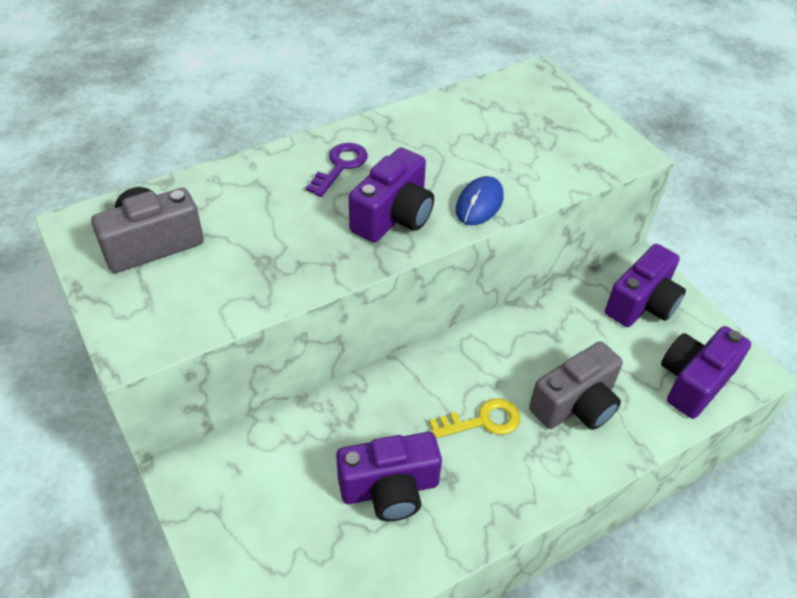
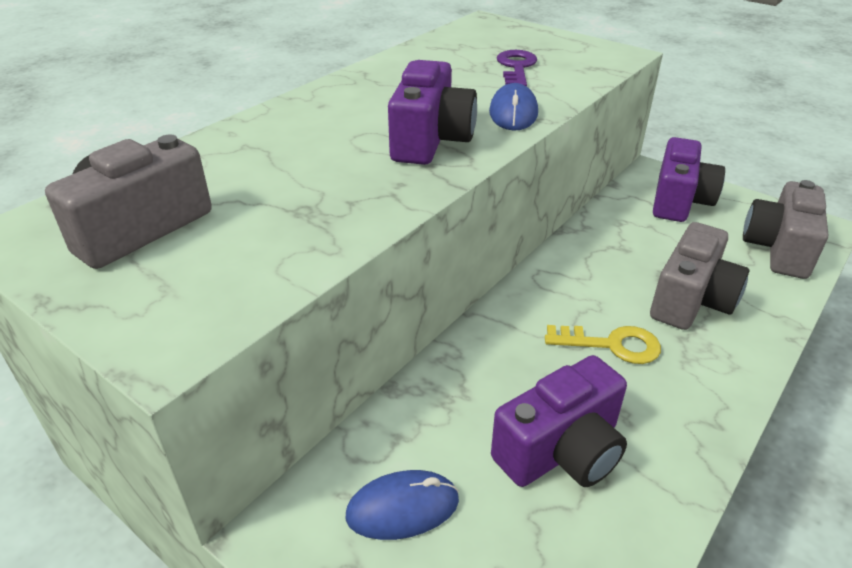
camera: 20 degrees left, 10 degrees down
(263, 488) = (402, 508): none -> blue mouse
(340, 166) = (338, 114): purple key -> purple key (516, 67)
(482, 421) = (611, 345): yellow key -> yellow key turned 45 degrees clockwise
(694, 382) = (779, 249): purple camera -> grey camera

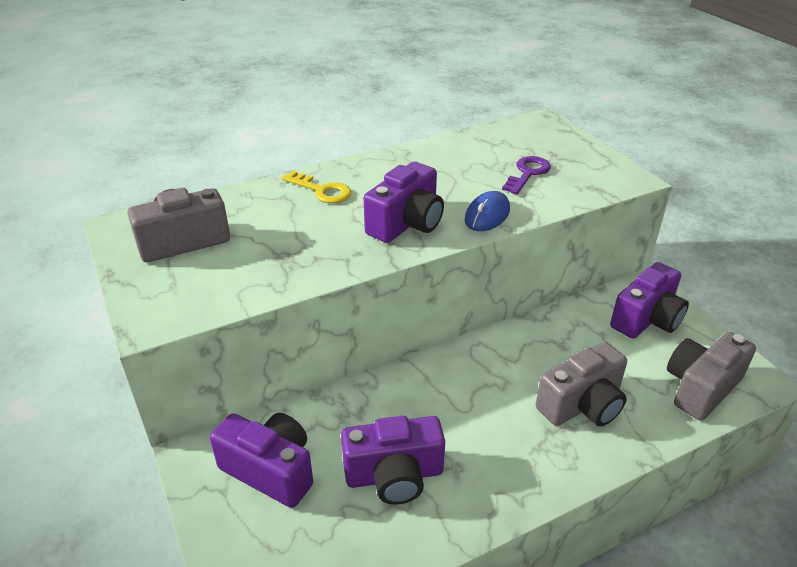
camera: 25 degrees right, 0 degrees up
(402, 508) = (270, 470): blue mouse -> purple camera
(611, 345) = (489, 417): yellow key -> yellow key (321, 190)

